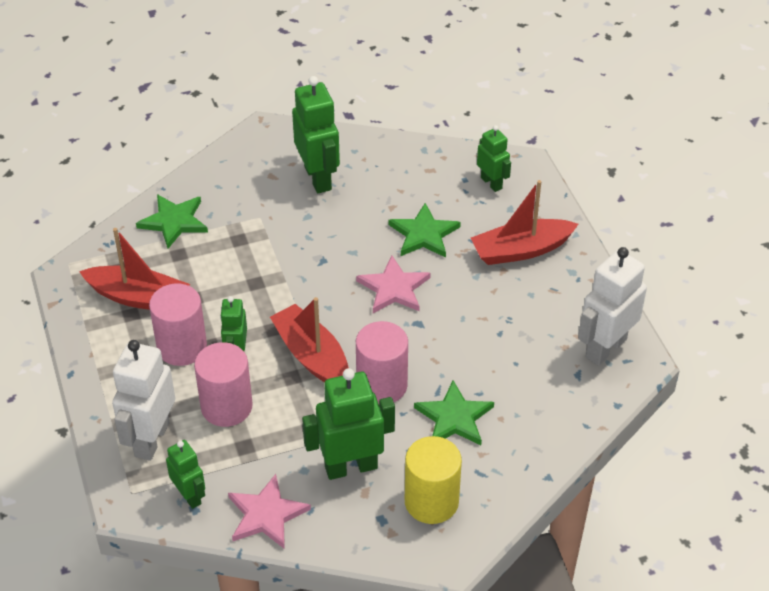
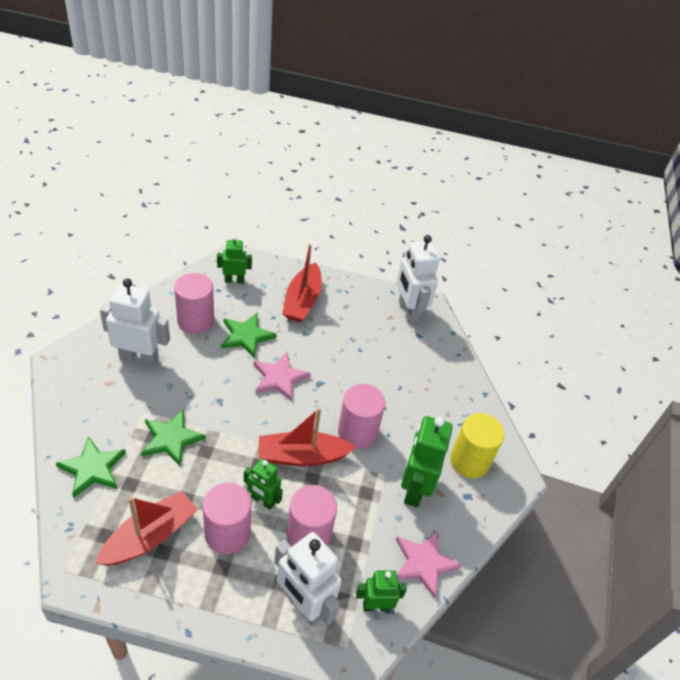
camera: 65 degrees left, 0 degrees up
(318, 178) = (139, 359): green robot -> white robot
(405, 187) = (195, 321): none -> pink cylinder
(454, 418) = (411, 411): green star -> green star (171, 439)

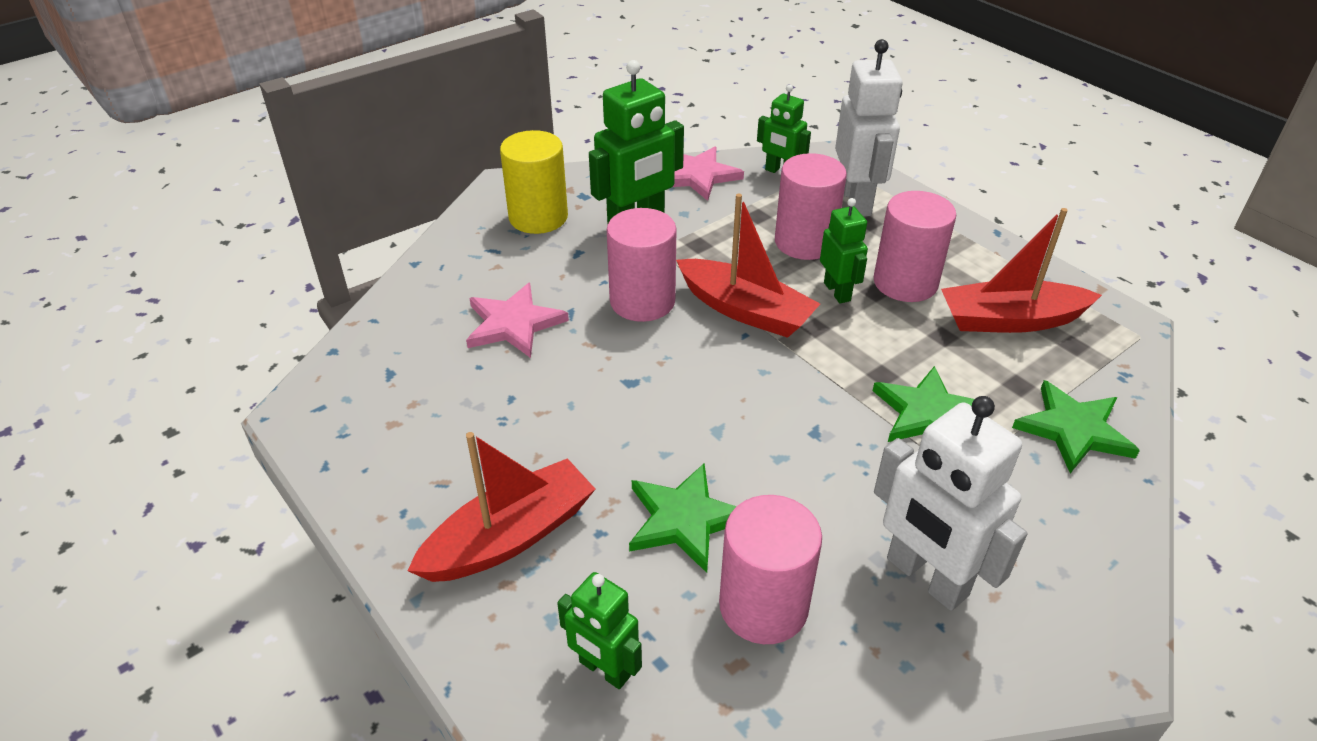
camera: 135 degrees left, 5 degrees down
(279, 378) = (688, 419): pink star -> pink star (513, 323)
(408, 312) = (351, 416): white robot -> none

